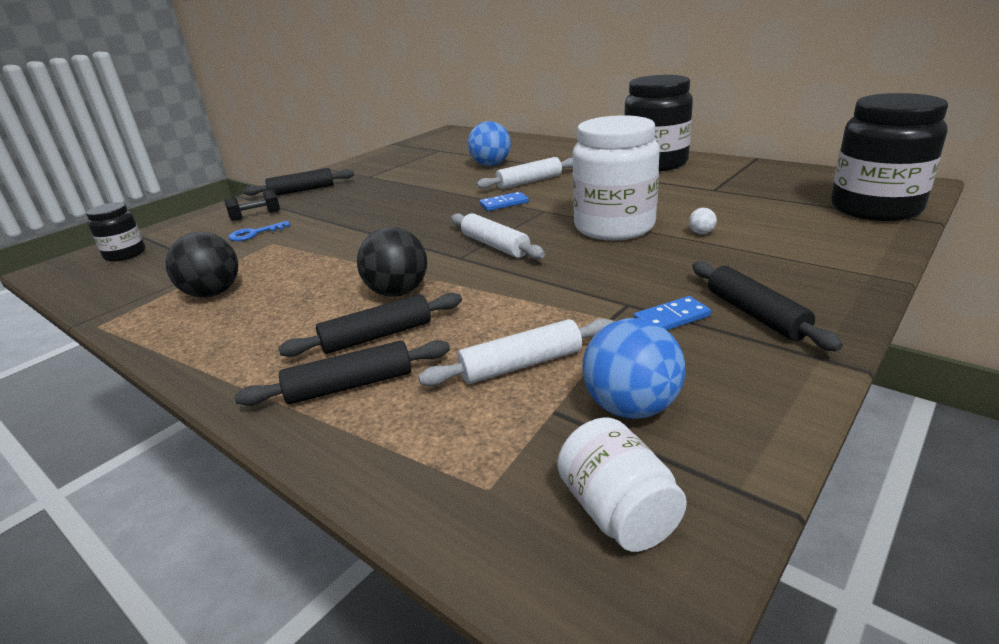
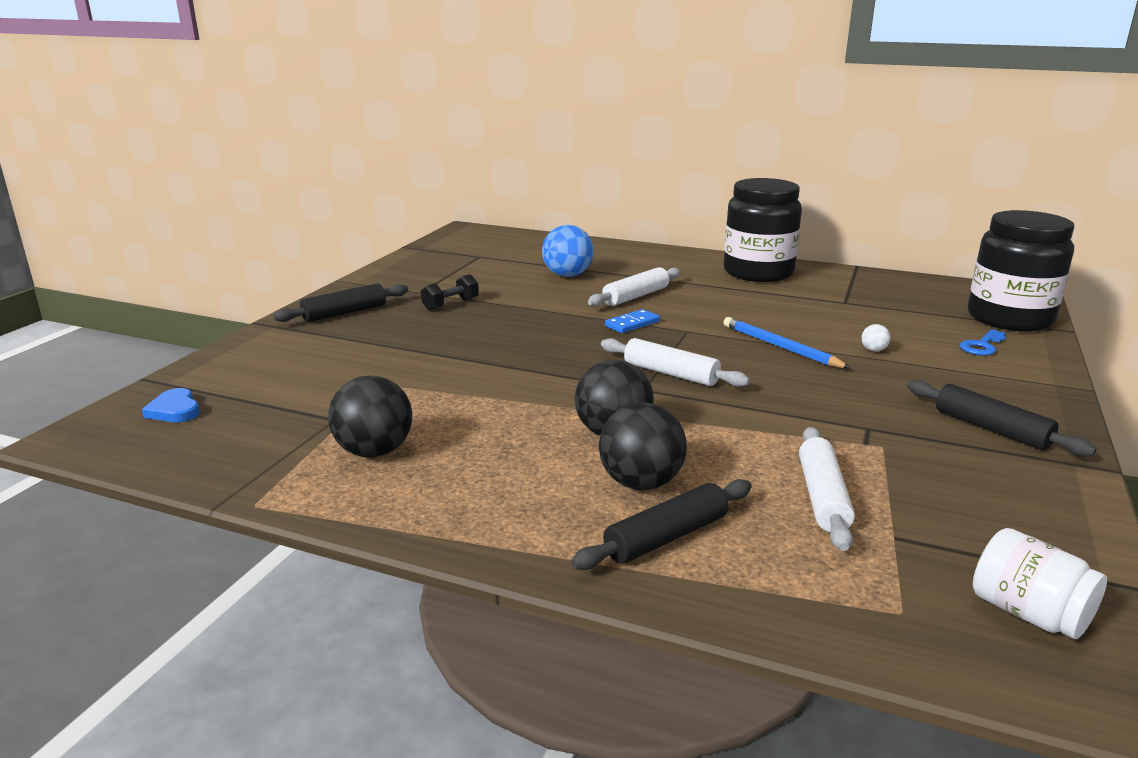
camera: 20 degrees left, 5 degrees down
(125, 254) = (175, 410): black jar -> blue heart
(254, 234) = (342, 373): blue key -> blue key (982, 346)
(256, 215) = (315, 349): black dumbbell -> black dumbbell (450, 304)
(377, 336) = (641, 483): black rolling pin -> black ball
(521, 365) = (822, 497): white rolling pin -> white rolling pin turned 45 degrees counterclockwise
(614, 227) = (780, 347): white jar -> blue pencil
(631, 407) = (960, 525): blue ball -> none
(671, 318) = (921, 438): blue domino -> none

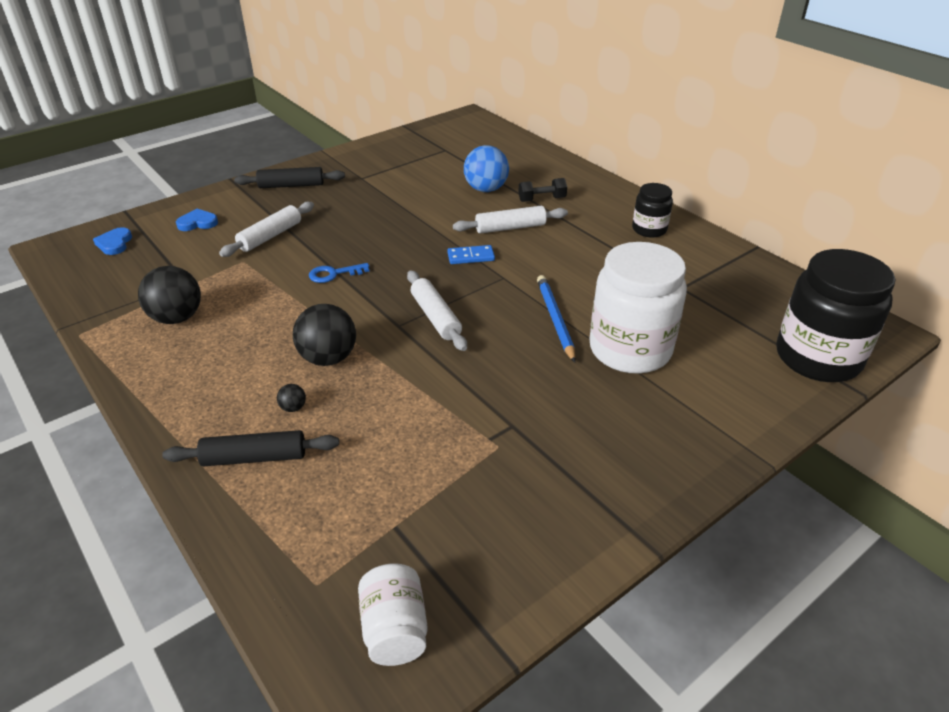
camera: 30 degrees right, 15 degrees up
(269, 366) = (197, 223): none -> blue heart
(450, 304) = (367, 197): black dumbbell -> black dumbbell (542, 199)
(641, 483) = (293, 408): black ball -> black ball, size x0.43
(758, 272) = (649, 229): black jar -> black jar, size x0.52
(822, 497) = (392, 471): white rolling pin -> white rolling pin (270, 236)
(873, 350) = (630, 349): white ball -> white jar
(982, 346) = (739, 379): blue key -> blue key (334, 274)
(991, 429) = (611, 467): black rolling pin -> none

